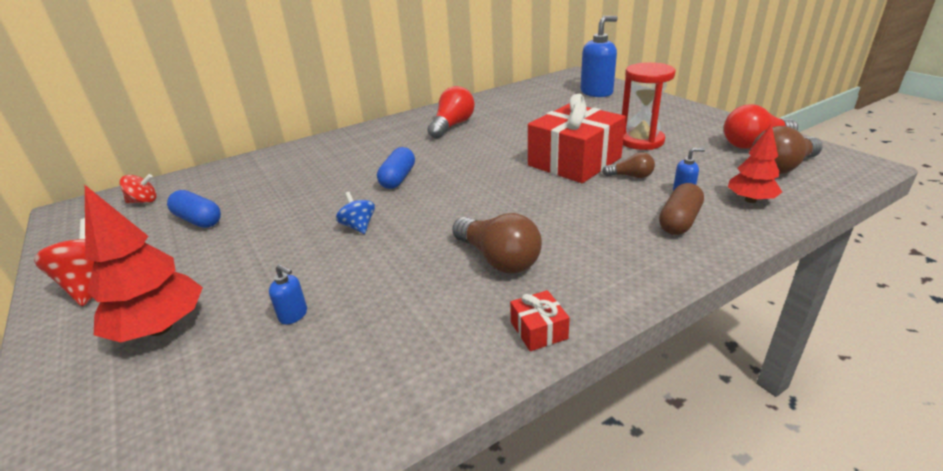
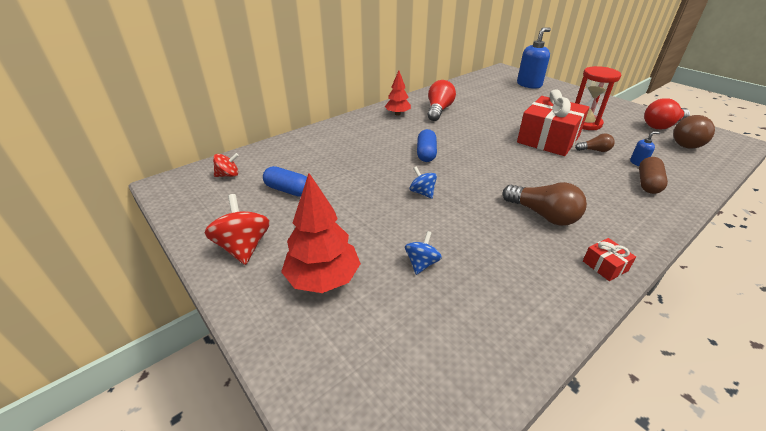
camera: 10 degrees left, 5 degrees up
(293, 315) = (421, 263): blue soap dispenser -> blue spinning top
(750, 200) = (684, 167): red tree -> red tree (397, 114)

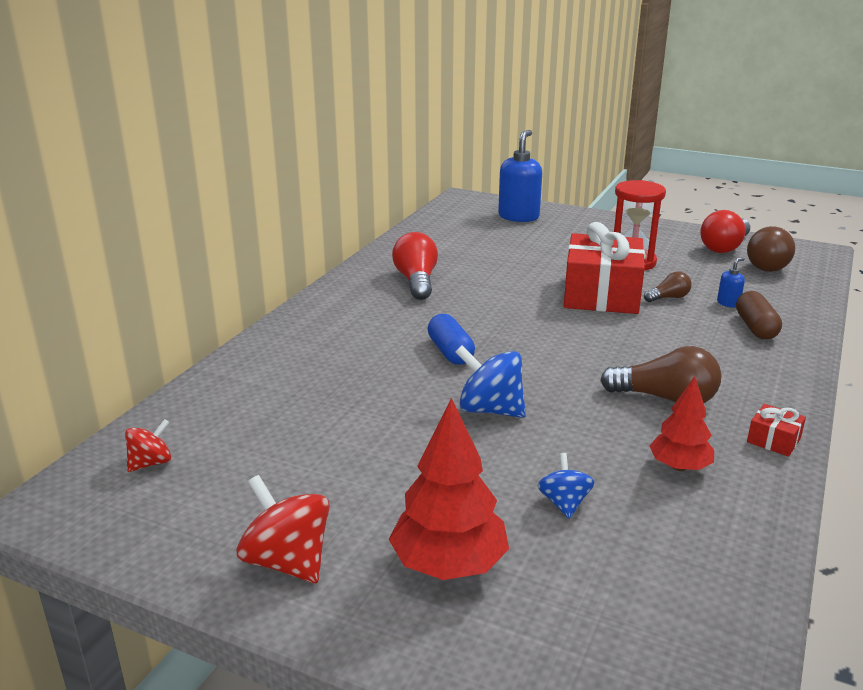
camera: 25 degrees left, 10 degrees down
(288, 190) = (281, 459): blue capsule -> none
(397, 114) = (356, 300): red tree -> red tree (679, 467)
(422, 192) = (490, 410): blue spinning top -> blue spinning top, size x1.67

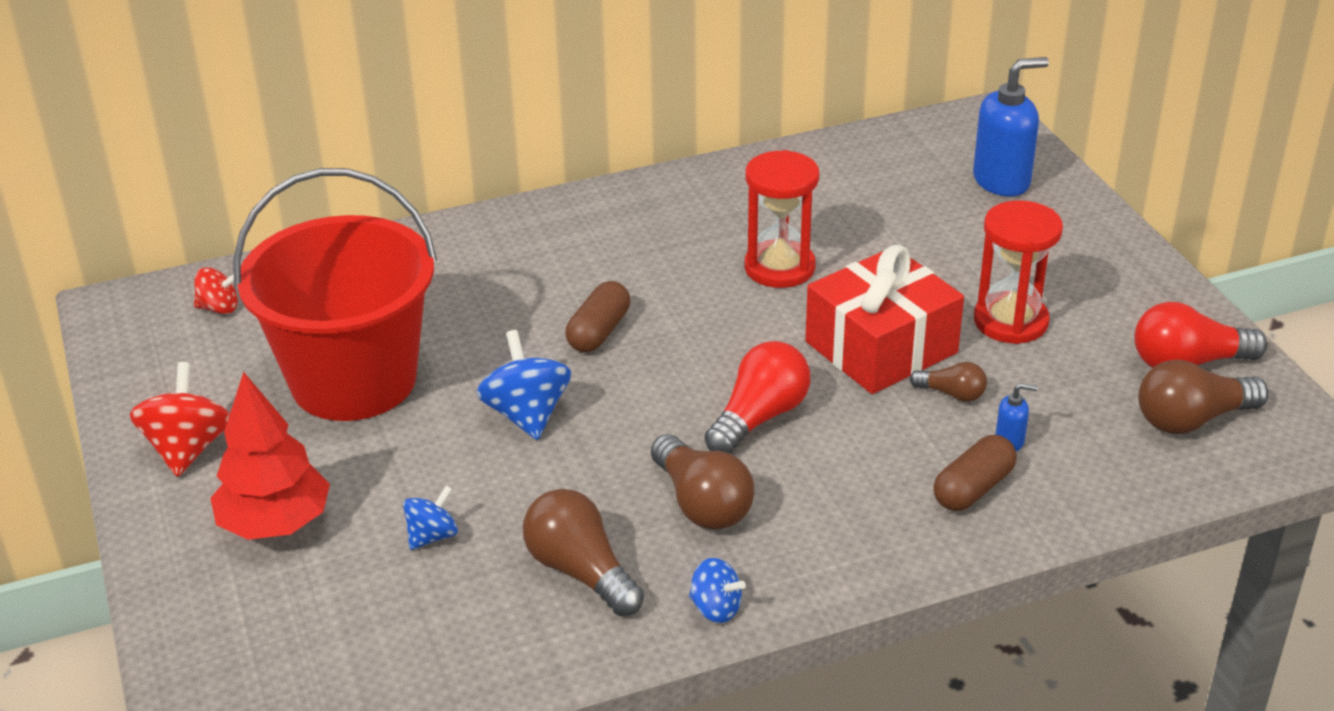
camera: 45 degrees right, 10 degrees up
(342, 451) = (354, 380): none -> red bucket
(416, 281) = (714, 224): red light bulb -> red light bulb (759, 417)
(450, 352) = (599, 332): blue capsule -> brown capsule
(488, 285) = (779, 267): none -> red hourglass
(679, 467) = (581, 571): red tree -> brown light bulb
(773, 440) = (715, 608): red gift -> blue spinning top

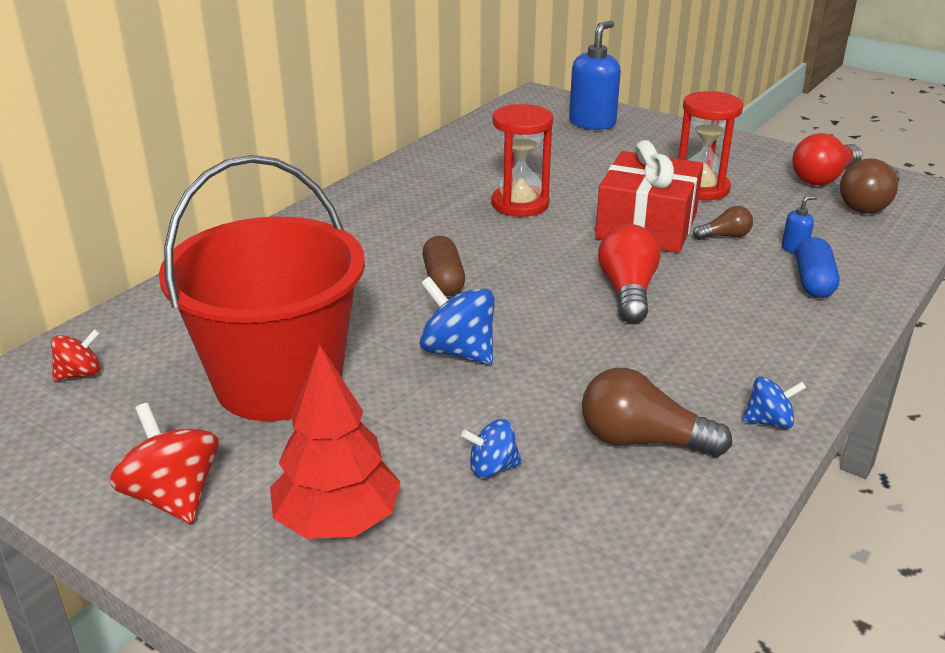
camera: 35 degrees left, 5 degrees down
(432, 536) = (492, 468): blue spinning top -> blue spinning top turned 105 degrees counterclockwise
(702, 503) = (664, 358): brown light bulb -> none
(973, 488) = (813, 282): brown capsule -> blue capsule

